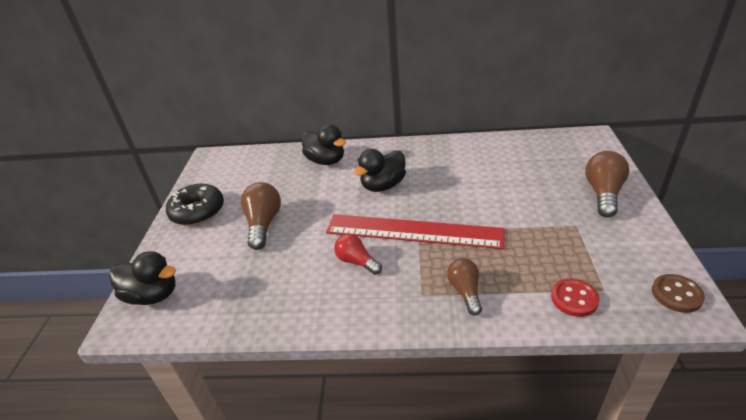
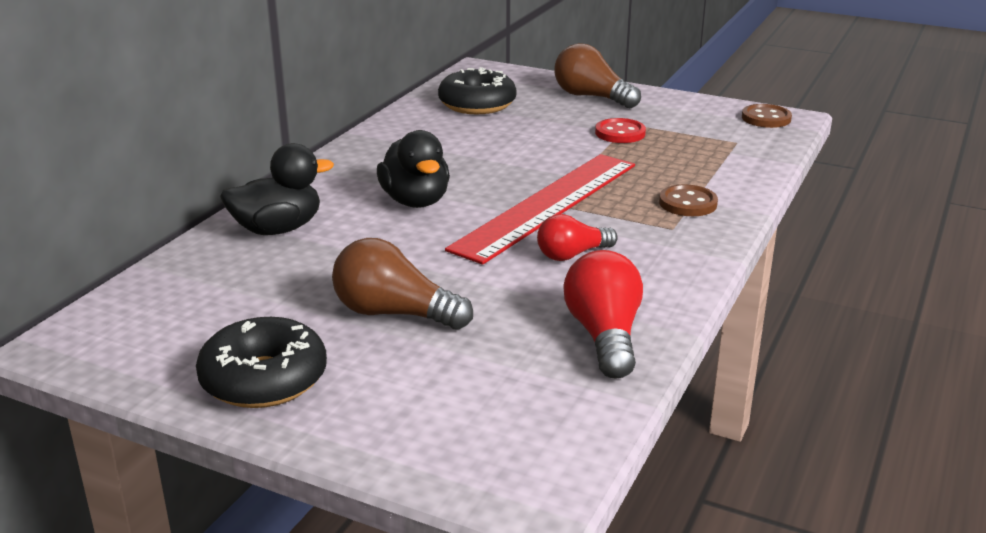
camera: 70 degrees left, 10 degrees down
(153, 295) = (482, 454): black duck -> none
(269, 304) = (604, 336): none -> red light bulb
(465, 291) = (688, 203): brown light bulb -> brown button
(533, 156) = (477, 104): none -> black donut
(574, 299) = (740, 157): red button -> red button (620, 133)

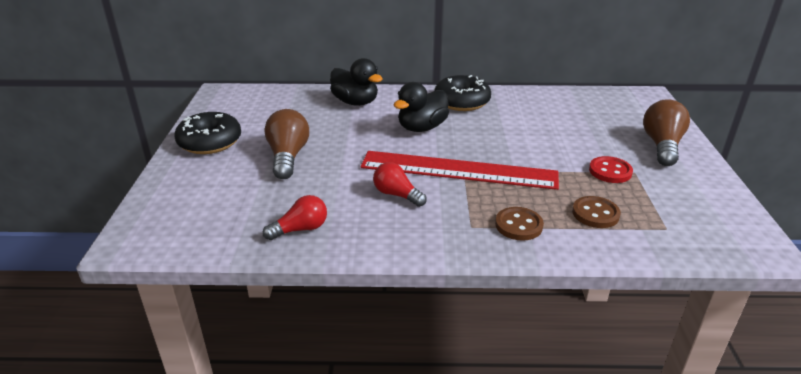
camera: 65 degrees right, 5 degrees up
(477, 104) = (585, 109): black donut -> black donut (462, 101)
(604, 336) = (300, 229): red light bulb -> red light bulb, size x0.66
(766, 118) = (742, 235): brown button -> brown button (595, 214)

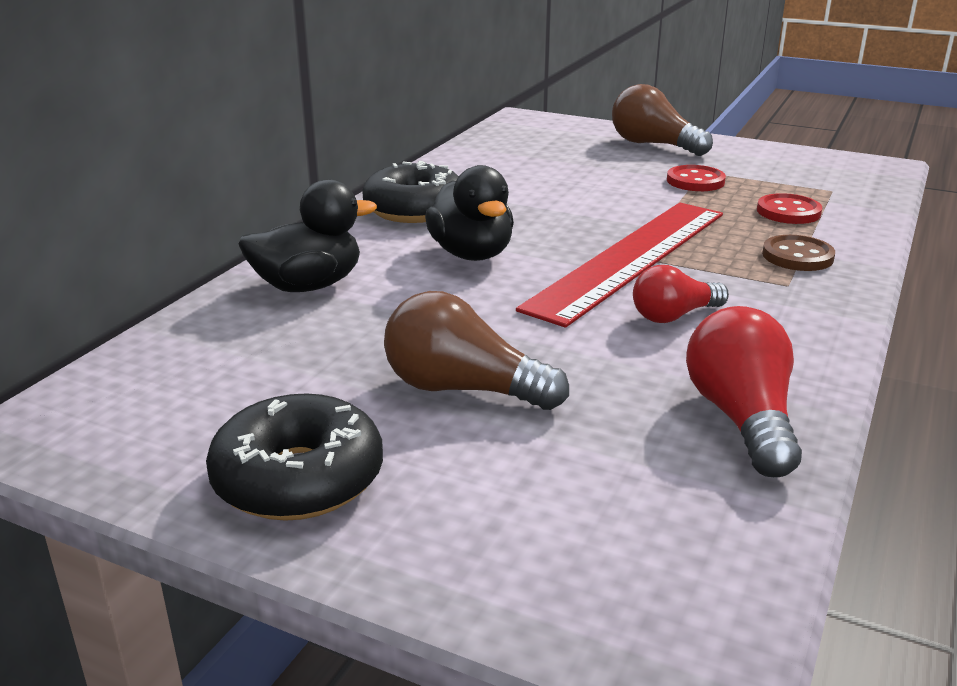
camera: 65 degrees left, 5 degrees down
(300, 229) = (741, 419): red light bulb -> red light bulb, size x1.51
(595, 214) = (788, 212): brown button -> red button

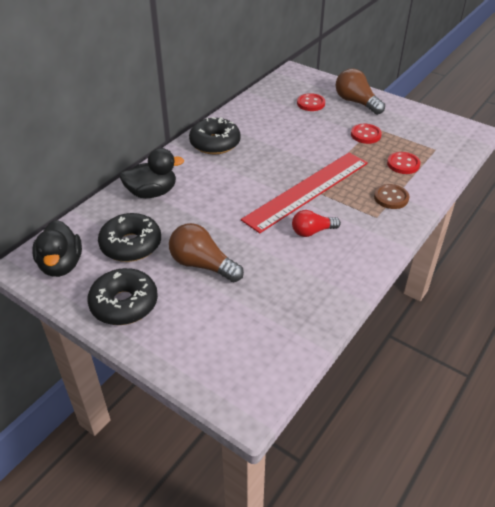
camera: 10 degrees right, 15 degrees up
(285, 371) = (131, 245): none -> black donut
(471, 254) = (232, 179): black duck -> black duck (61, 265)
(572, 151) = (310, 103): none -> red button
(741, 419) = (315, 296): red light bulb -> none

